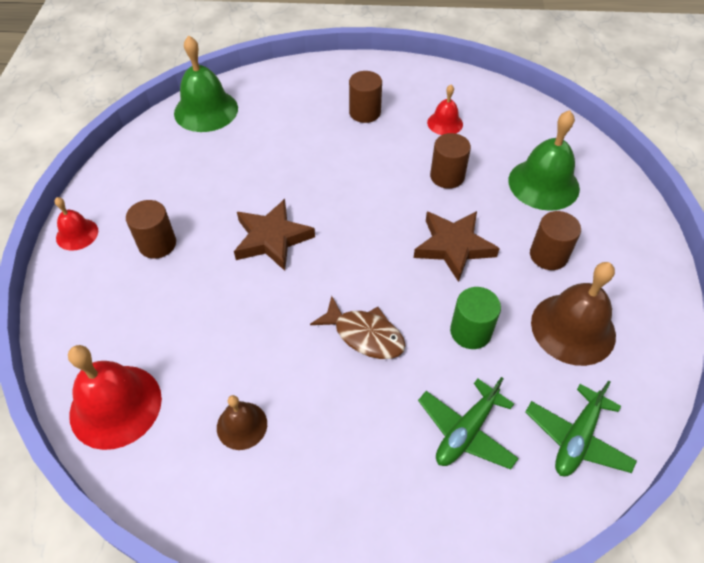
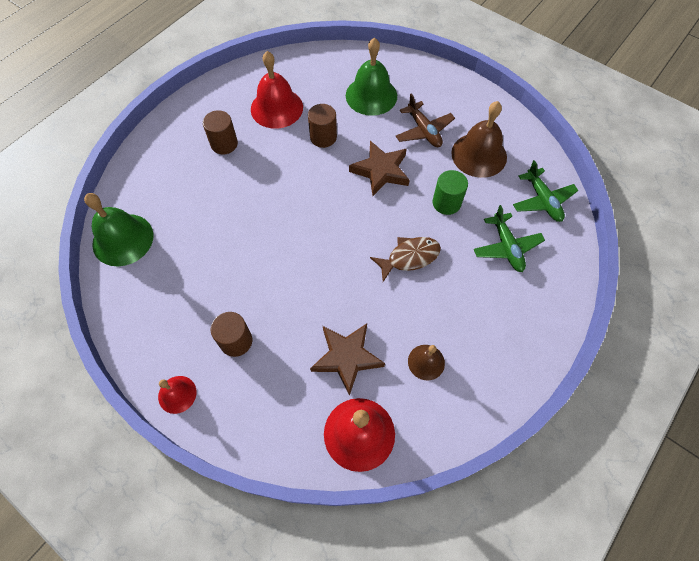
camera: 55 degrees left, 10 degrees up
(272, 238) = (292, 265): brown star -> brown star (346, 357)
(445, 123) = (277, 108): red bell -> red bell, size x1.82
(548, 255) = (424, 131): brown cylinder -> brown plane

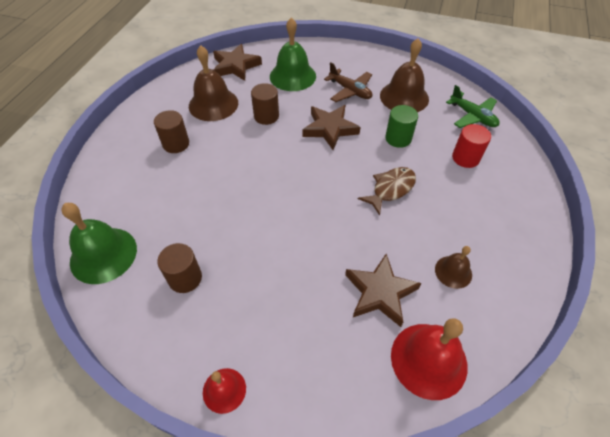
camera: 20 degrees left, 10 degrees down
(236, 341) = (264, 314): brown cylinder -> brown cylinder (185, 278)
(277, 108) = (213, 104): red bell -> brown bell
(317, 67) = (235, 66): none -> brown star
(506, 247) = (465, 158): green plane -> red cylinder

